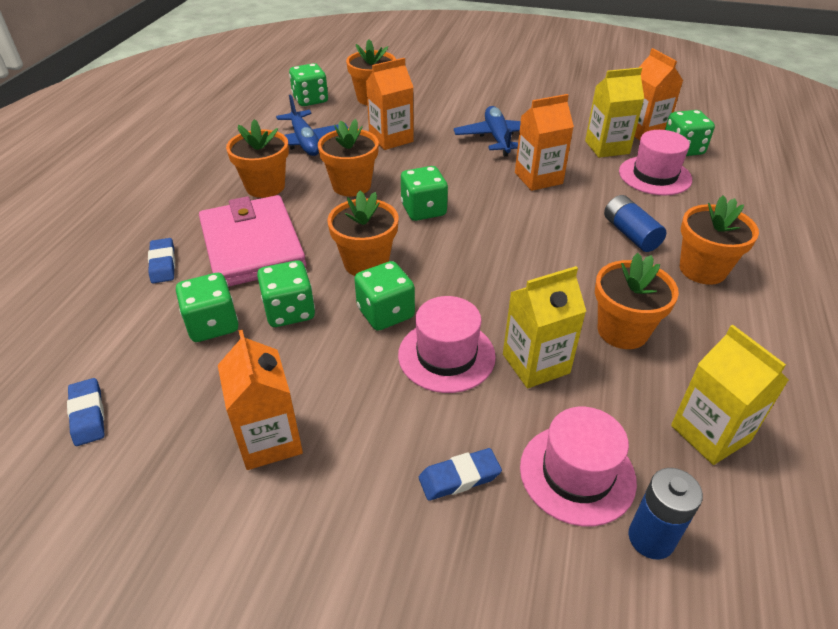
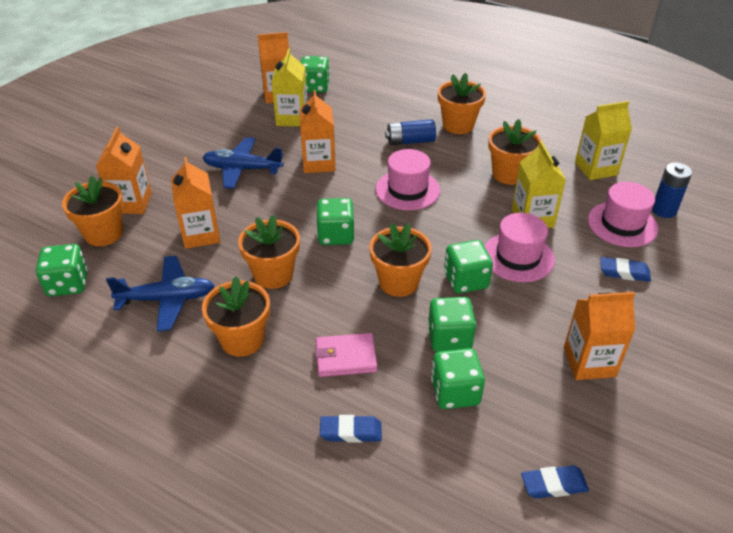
camera: 75 degrees left, 0 degrees up
(252, 246) = (345, 357): pink wallet -> pink wallet, size x0.52
(417, 99) = (131, 203): none -> orange carton
(459, 477) = (624, 272): blue eraser -> blue eraser turned 75 degrees counterclockwise
(654, 176) = (343, 109): pink hat -> pink hat (407, 190)

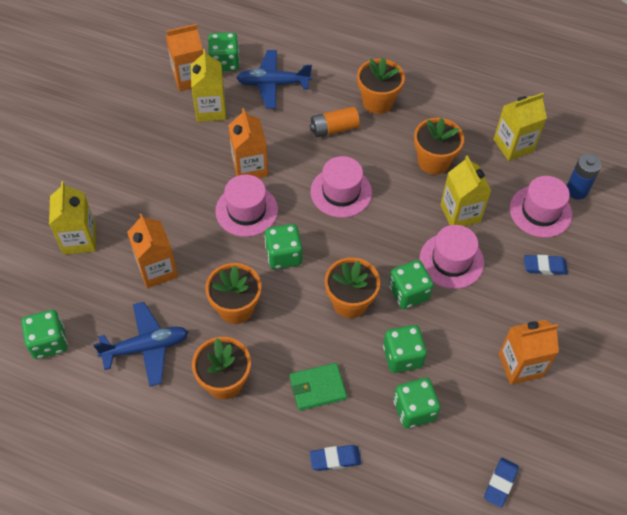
camera: 10 degrees left, 15 degrees up
(103, 234) = (64, 280): orange flower pot -> none
(131, 203) = (79, 239): orange carton -> yellow carton
(242, 169) = (177, 184): blue plane -> blue plane (273, 84)
(306, 196) = (246, 210): none -> pink hat
(345, 357) = (317, 388): pink wallet -> green wallet
(410, 141) = (334, 129): blue battery -> orange battery
(553, 484) = (500, 483): blue eraser -> blue eraser turned 45 degrees counterclockwise

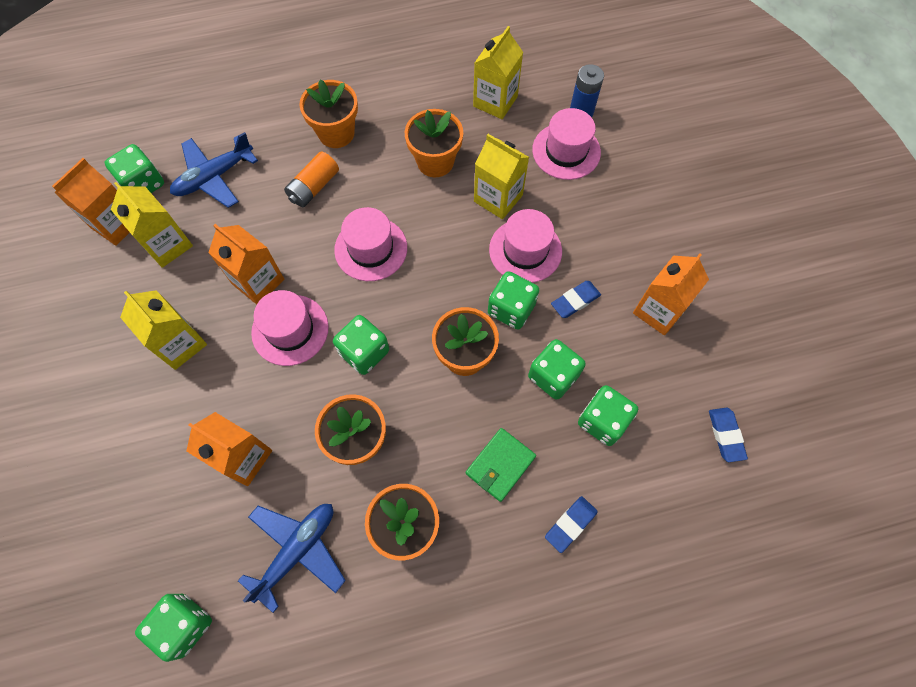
camera: 35 degrees left, 10 degrees up
(79, 239) = (129, 484): yellow carton -> yellow carton (180, 344)
(544, 266) = (608, 202): blue eraser -> blue eraser (575, 301)

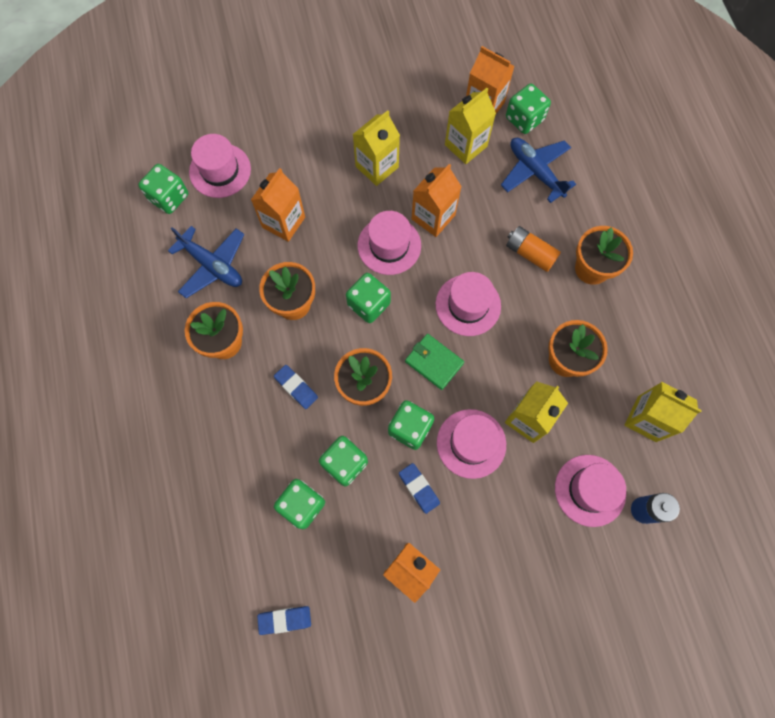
camera: 90 degrees right, 5 degrees up
(152, 551) = (220, 170): none -> pink hat
(500, 465) = (268, 415): green wallet -> green wallet (434, 362)
(570, 524) = (216, 471): blue eraser -> blue eraser (296, 387)

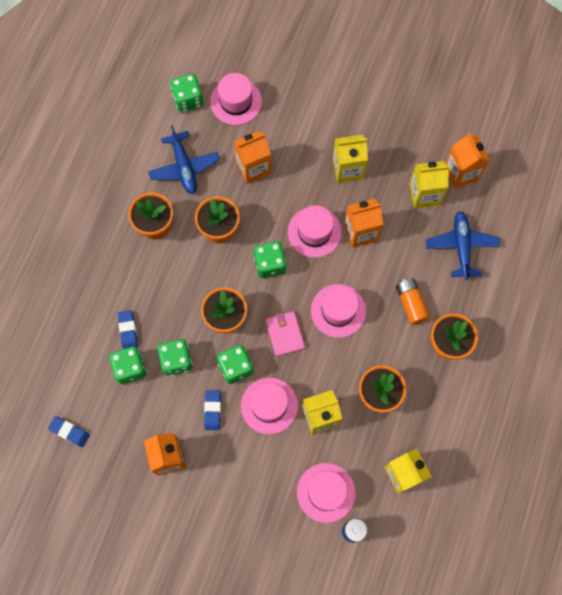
camera: 35 degrees right, 0 degrees up
(296, 387) = (181, 288): blue eraser -> blue eraser (128, 330)
(434, 362) = (285, 334): green wallet -> pink wallet
(524, 119) = (484, 202): green dice -> none

